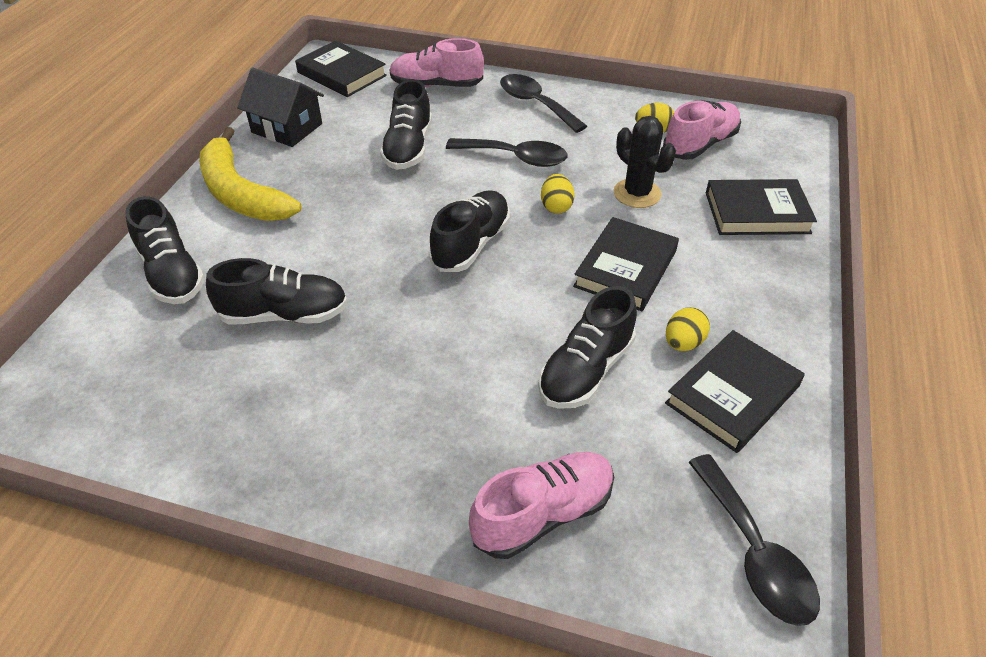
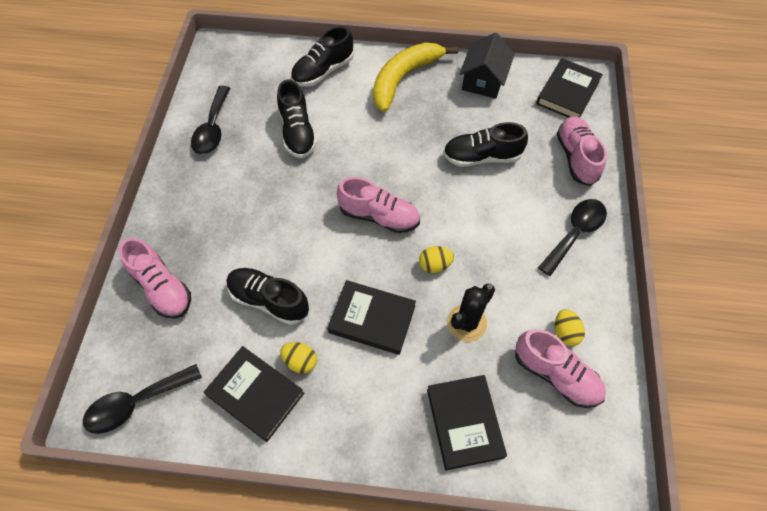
camera: 80 degrees right, 15 degrees up
(471, 244) = (379, 216): black shoe -> pink shoe
(515, 158) = (490, 229): black spoon -> black spoon (213, 128)

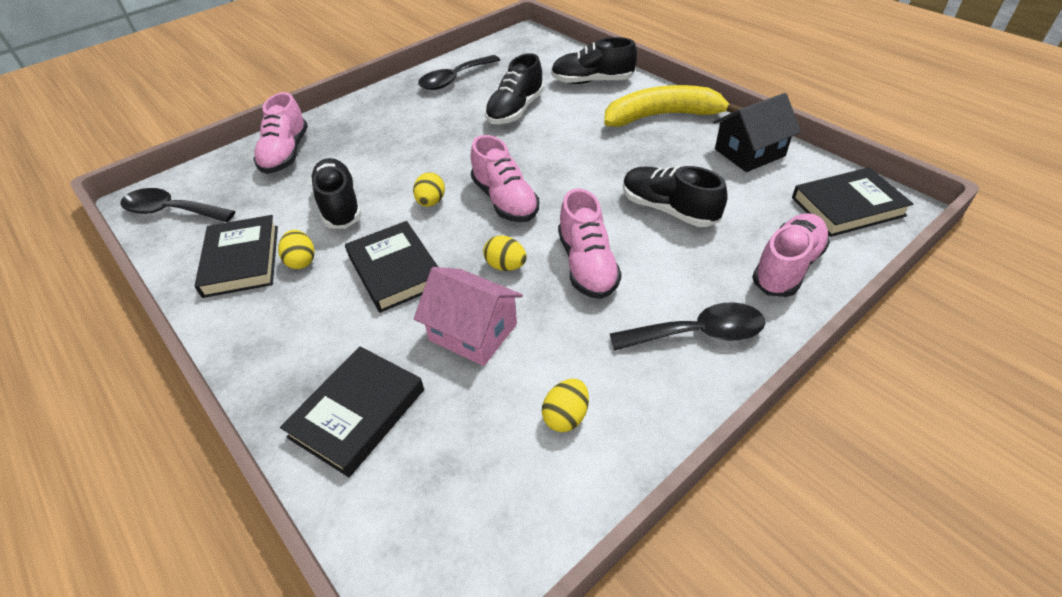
camera: 45 degrees right, 15 degrees down
(331, 251) = (431, 202): none -> yellow egg
(466, 323) = (473, 332): black cactus -> pink house
(556, 375) = (503, 448): pink shoe -> pink shoe (587, 265)

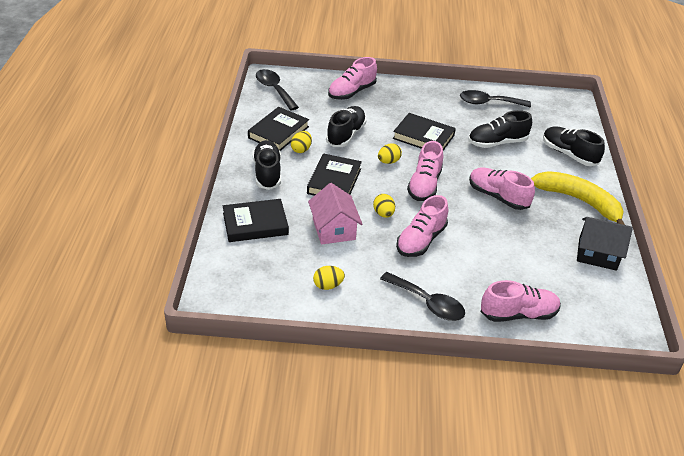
camera: 40 degrees right, 5 degrees down
(591, 161) = (497, 196): none -> pink shoe
(668, 209) = (500, 247): black shoe -> black shoe (267, 173)
(847, 206) = (605, 317): black book -> black book (423, 137)

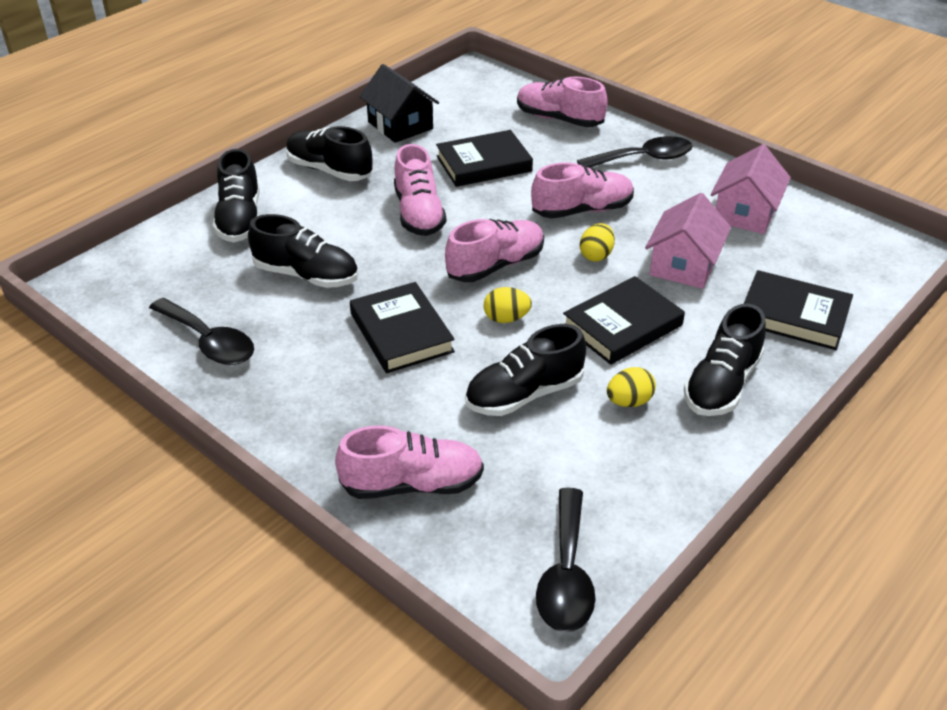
camera: 140 degrees left, 0 degrees up
(278, 132) = (642, 456): black book -> black book (484, 164)
(328, 285) = (745, 213): yellow egg -> pink house
(428, 303) = (643, 159): black spoon -> black spoon turned 90 degrees clockwise
(579, 201) = (329, 170): yellow banana -> black shoe

